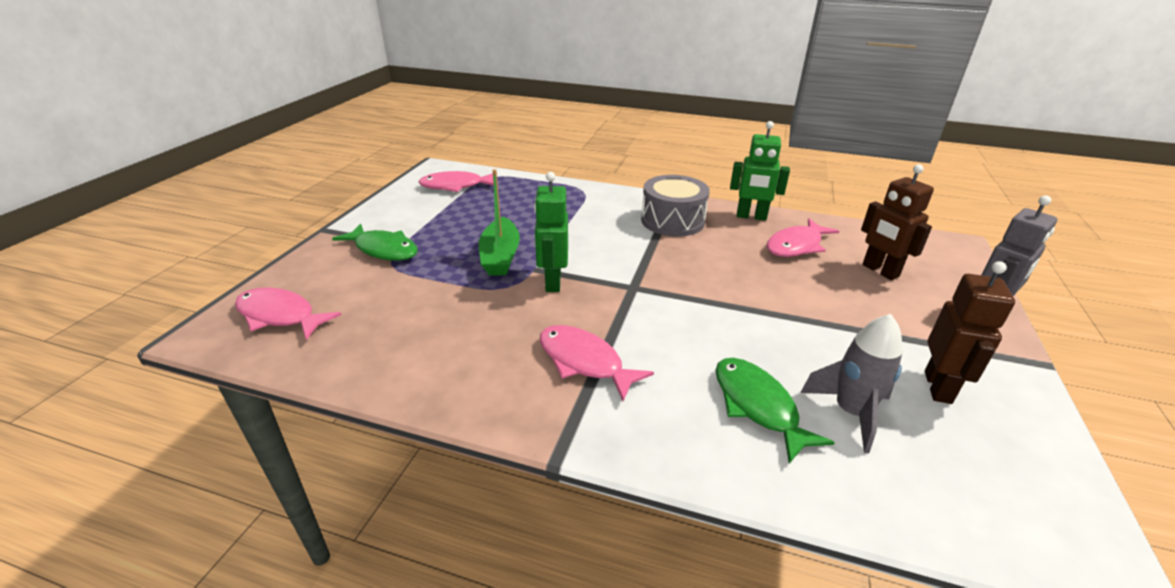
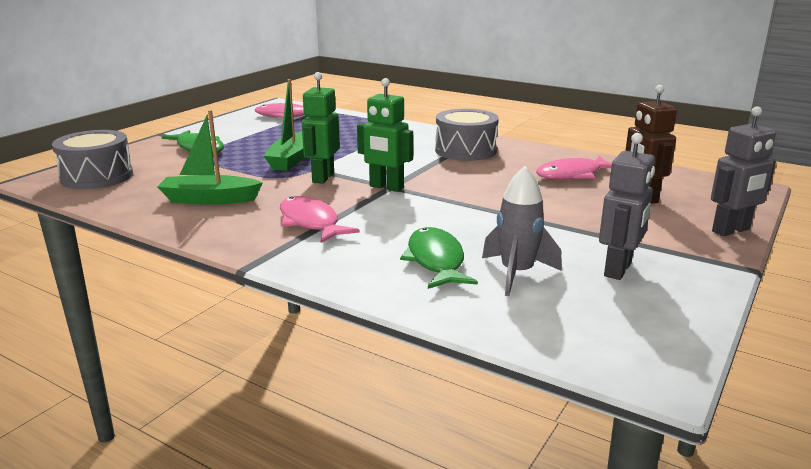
camera: 15 degrees right, 10 degrees down
(280, 316) = (97, 176): pink fish -> grey drum
(444, 338) = (209, 199): none -> green boat
(751, 216) = (546, 153): green robot -> green robot (386, 187)
(938, 387) = (618, 270): brown robot -> grey robot

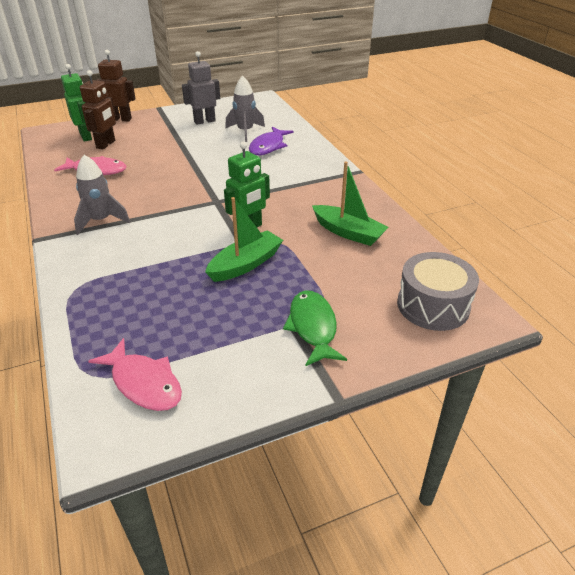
camera: 145 degrees left, 15 degrees up
(311, 223) = (301, 188): pink fish -> none
(386, 187) = (220, 201): green robot -> green robot (86, 136)
(436, 261) = (268, 146): green fish -> purple fish
(465, 150) = (101, 221): grey drum -> grey rocket
(731, 230) = (121, 119): grey robot -> brown robot

